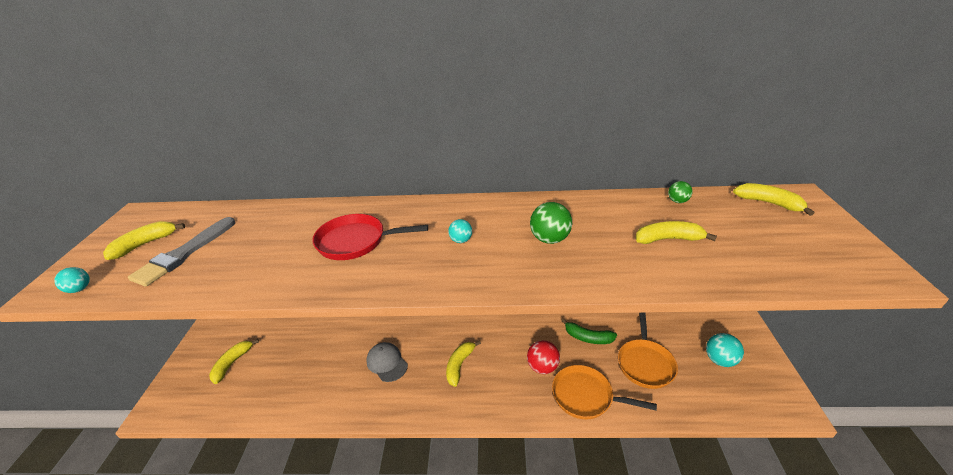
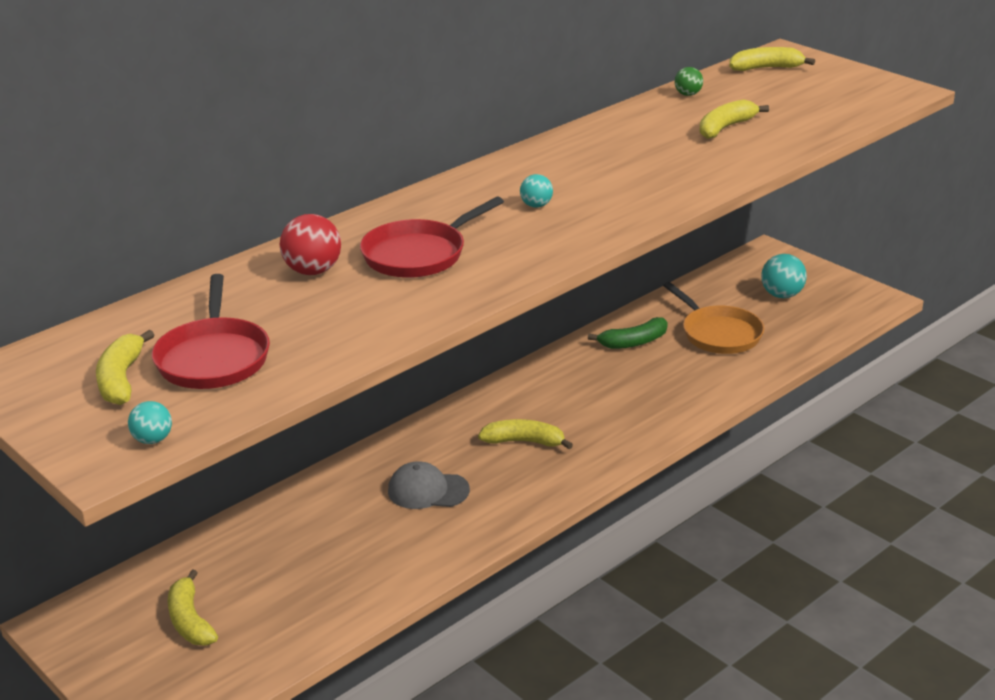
camera: 45 degrees left, 5 degrees down
(184, 254) = (213, 358): grey brush -> red pan
(459, 365) = (524, 442): yellow banana -> yellow banana turned 120 degrees clockwise
(542, 367) = (620, 392): red ball -> red ball (313, 271)
(549, 239) = (622, 169): green ball -> none
(586, 396) = (697, 390): orange pan -> none

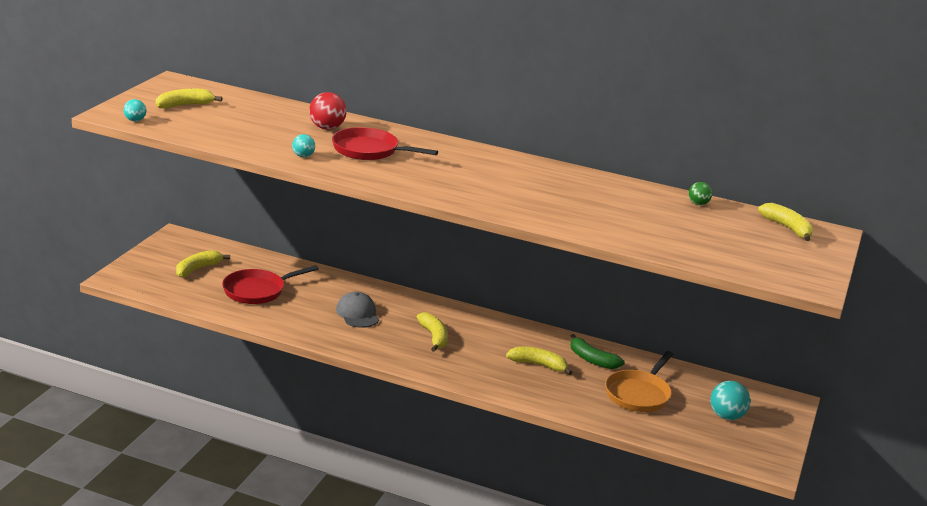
camera: 60 degrees right, 5 degrees down
(213, 358) = (218, 120): red pan -> red pan (257, 291)
(536, 205) = (463, 174): turquoise ball -> turquoise ball (303, 156)
(725, 128) = (653, 221): yellow banana -> yellow banana (538, 365)

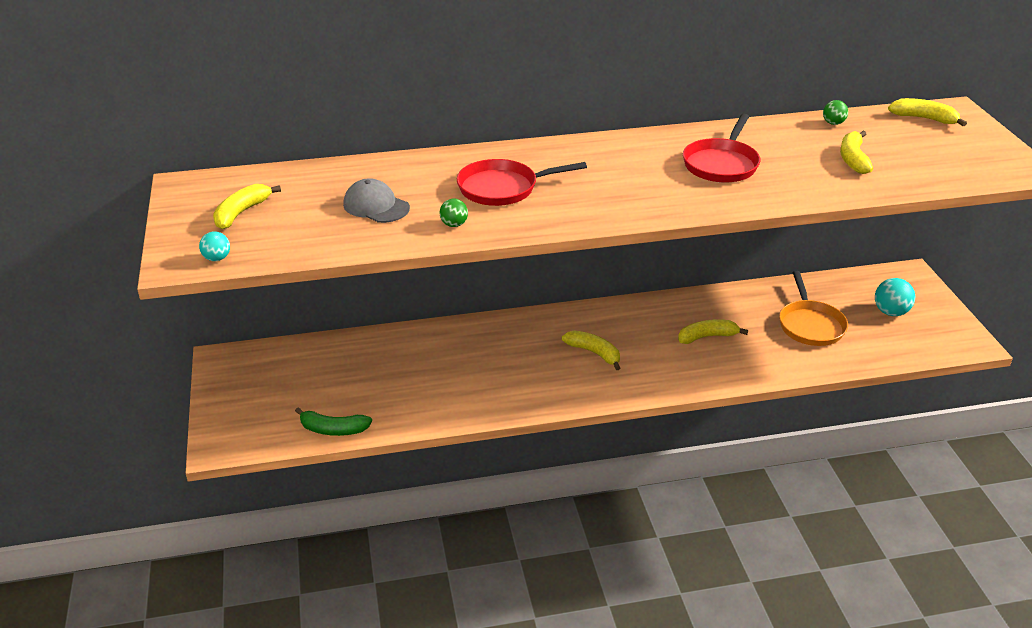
camera: 30 degrees left, 10 degrees up
(198, 269) = (290, 388): yellow banana -> yellow banana (853, 159)
(257, 291) = (379, 384): red pan -> red pan (721, 164)
(303, 156) = (454, 225): turquoise ball -> green ball
(327, 128) = (424, 178): red ball -> none
(357, 314) = (501, 362): grey cap -> grey cap (376, 206)
(592, 360) = (738, 308): green banana -> green banana (333, 429)

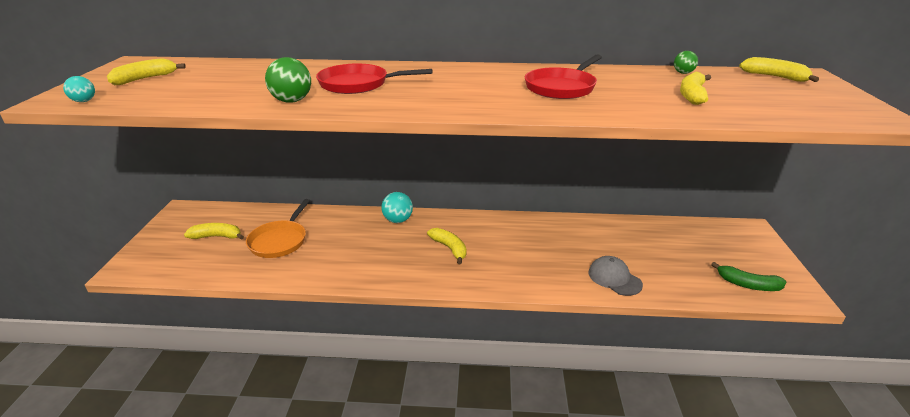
camera: 15 degrees right, 5 degrees down
(333, 429) = (212, 272): green banana -> green banana (747, 284)
(376, 206) = (246, 85): grey cap -> grey cap (614, 278)
(454, 225) = (292, 101): green ball -> green ball, size x1.70
(707, 337) = (550, 251): yellow banana -> yellow banana (217, 236)
(810, 325) = (646, 255): orange pan -> orange pan (280, 241)
(890, 312) = (725, 256): turquoise ball -> turquoise ball (398, 220)

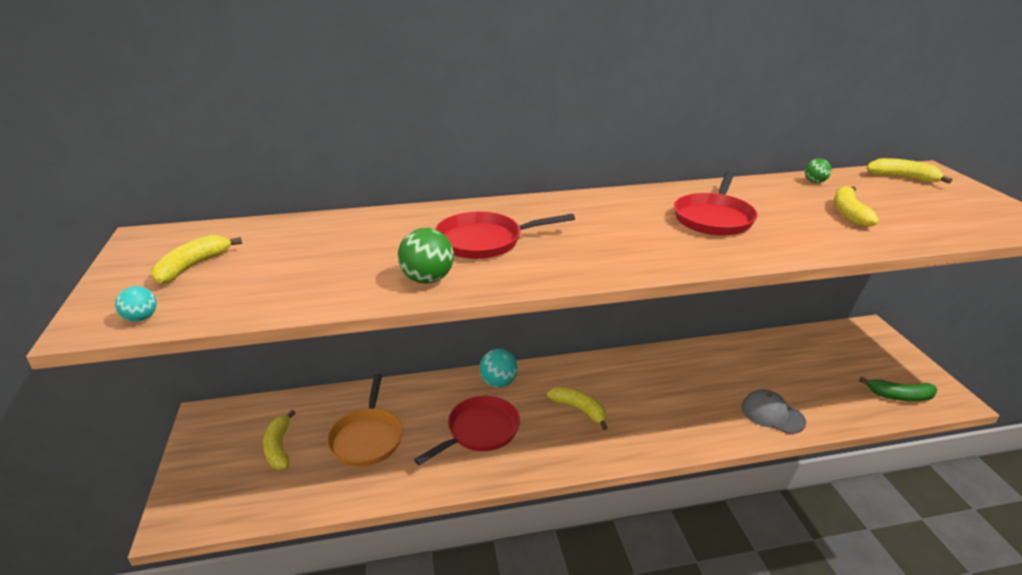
camera: 15 degrees left, 0 degrees up
(217, 236) = (279, 447): yellow banana -> yellow banana turned 90 degrees counterclockwise
(363, 250) = (480, 431): none -> red pan

